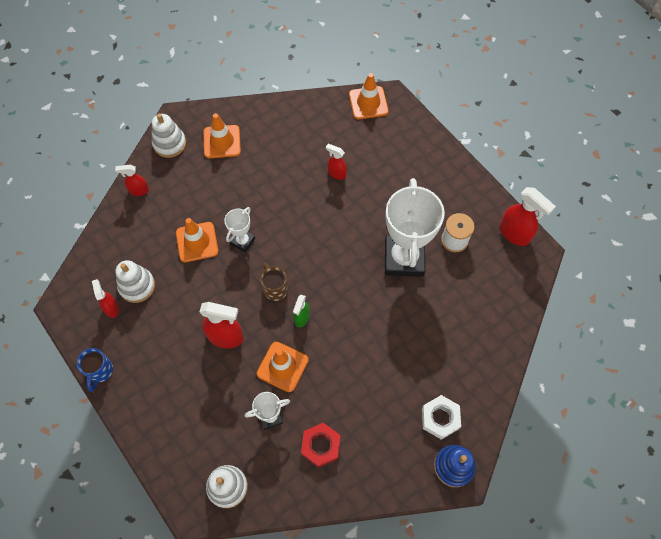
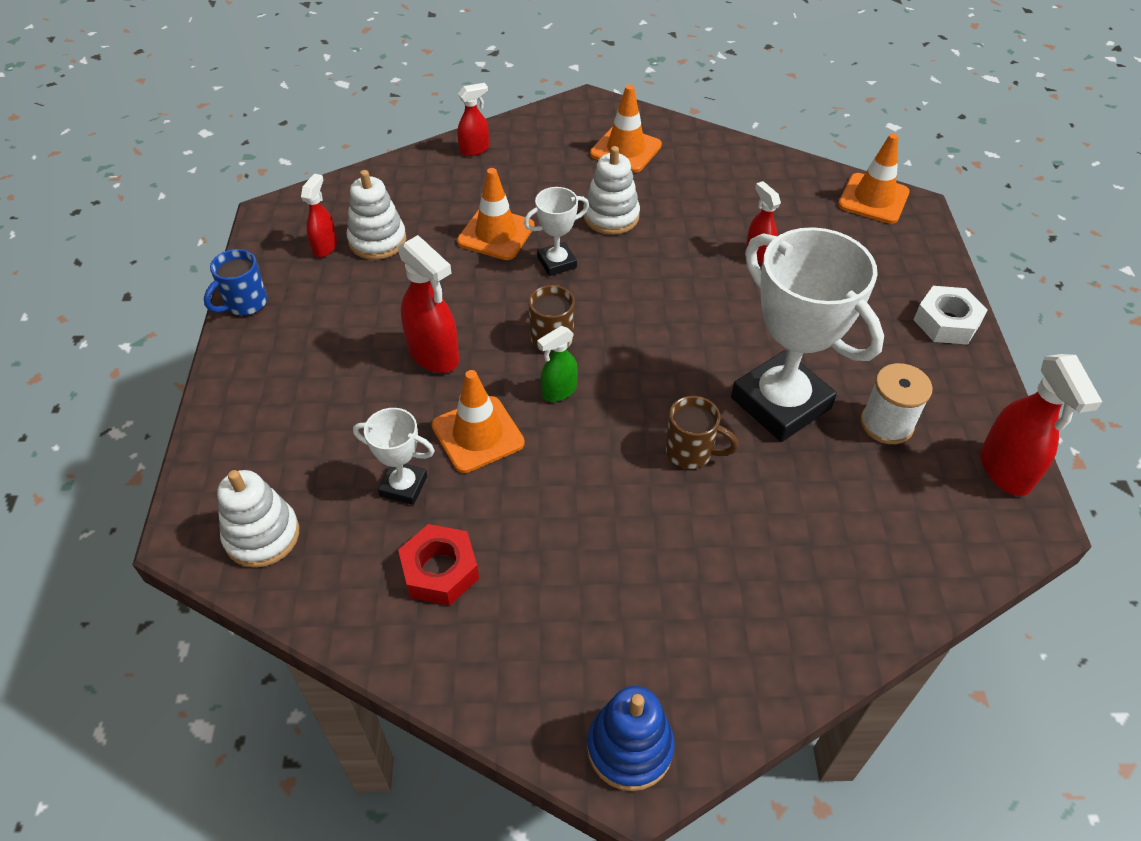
camera: 35 degrees right, 15 degrees down
(139, 190) = (475, 149): red spray bottle -> red spray bottle turned 120 degrees clockwise
(169, 144) = (557, 123): white stacking toy -> white stacking toy (611, 216)
(383, 311) = (691, 452): none -> brown mug
(404, 258) = (780, 403): white trophy -> white trophy turned 75 degrees counterclockwise
(440, 418) = (664, 657): white nut -> white nut (946, 322)

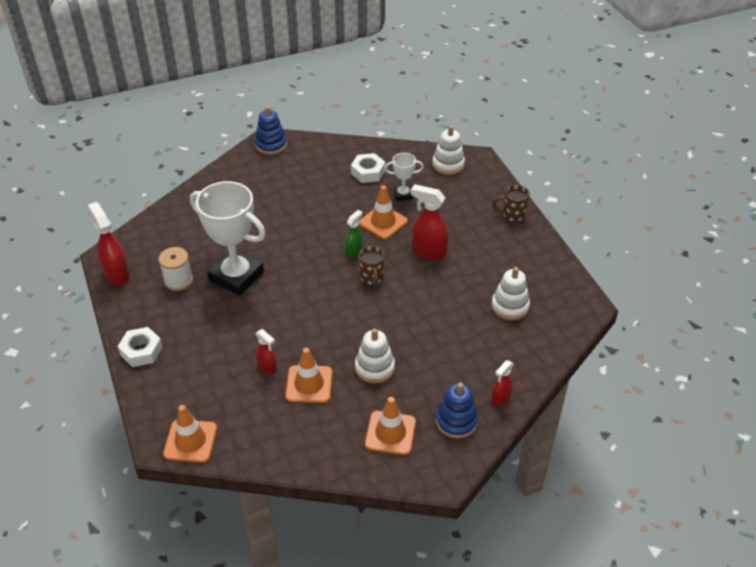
camera: 160 degrees right, 5 degrees down
(245, 303) = (549, 249): blue mug -> none
(325, 247) = (536, 293): red spray bottle -> none
(440, 571) = (368, 172): red nut -> white nut
(496, 234) = (441, 332): orange traffic cone -> orange traffic cone (309, 384)
(542, 142) = (456, 421): none -> blue stacking toy
(556, 262) = (393, 323): white trophy -> none
(691, 452) = (277, 241): brown mug -> brown mug (512, 214)

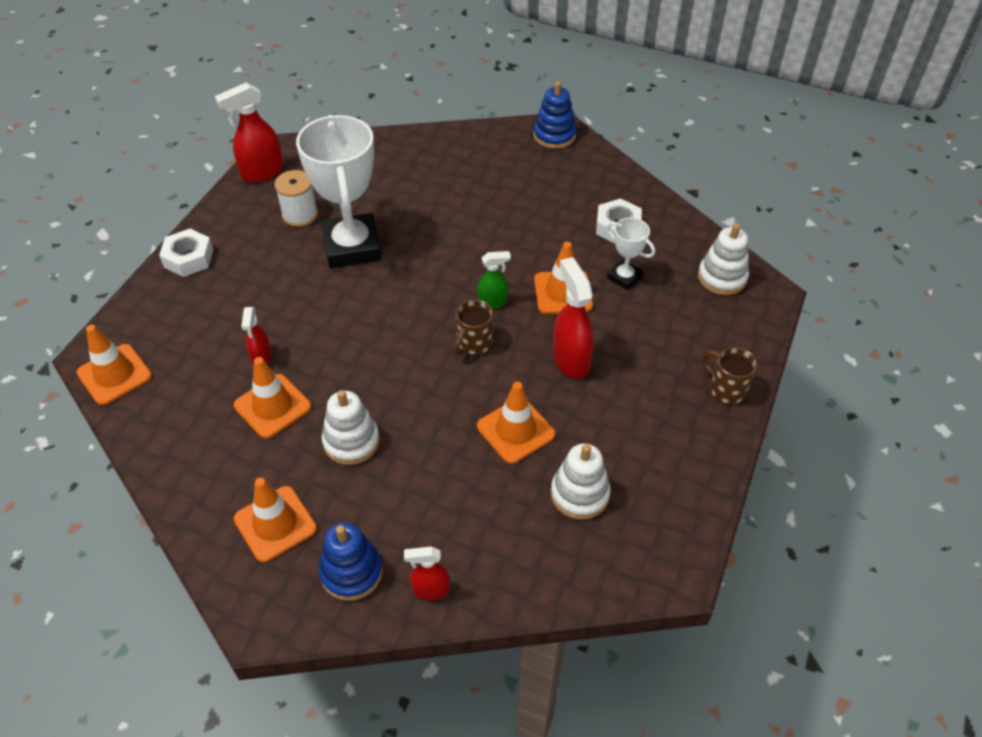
camera: 45 degrees right, 5 degrees up
(117, 274) = (262, 172): red spray bottle -> red spray bottle turned 135 degrees counterclockwise
(446, 301) = (515, 430): none -> orange traffic cone

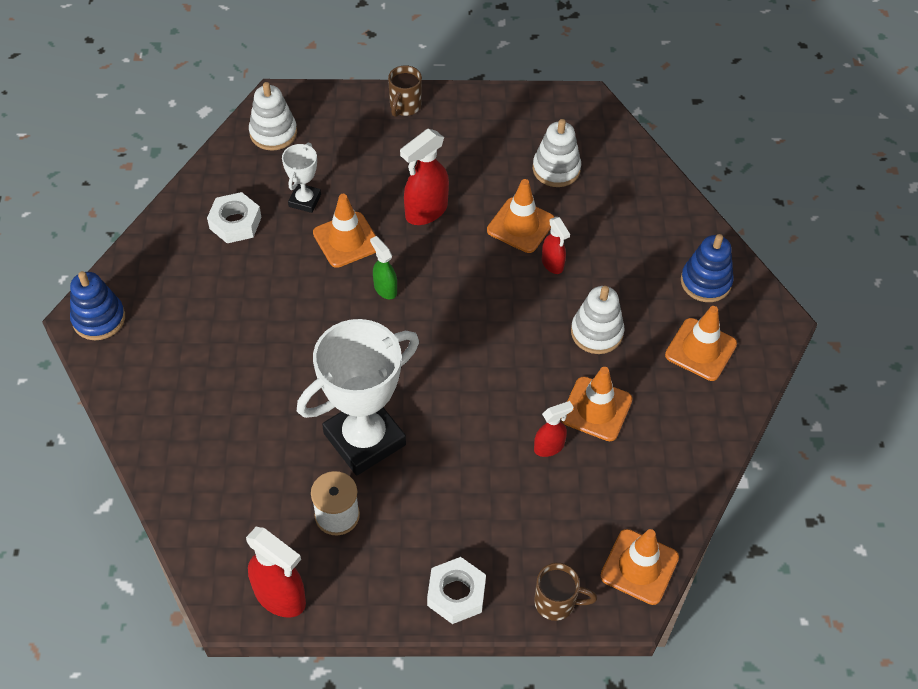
camera: 115 degrees left, 5 degrees up
(430, 590) = (687, 230): red spray bottle -> red spray bottle (552, 264)
(473, 343) = (443, 285): brown mug -> brown mug (556, 602)

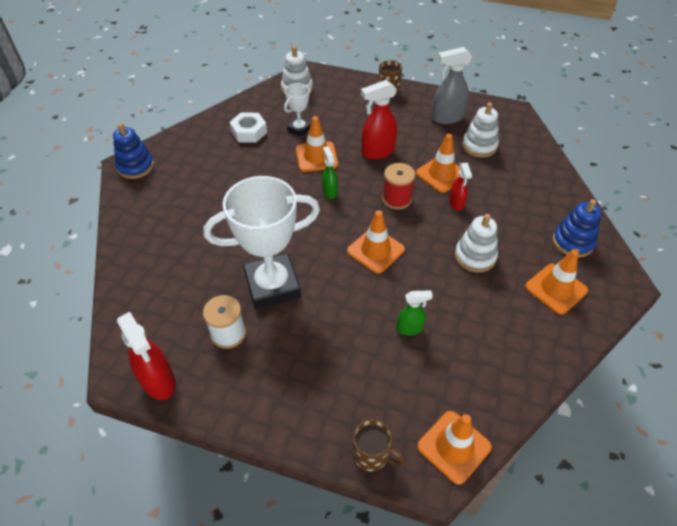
camera: 20 degrees right, 5 degrees down
(456, 594) = (292, 421): white nut -> none
(475, 277) = (396, 199): none -> red spool
(500, 134) = (447, 118): none -> grey spray bottle
(549, 447) = (410, 328): red spray bottle -> green spray bottle
(596, 409) = (457, 310): orange traffic cone -> orange traffic cone (375, 250)

